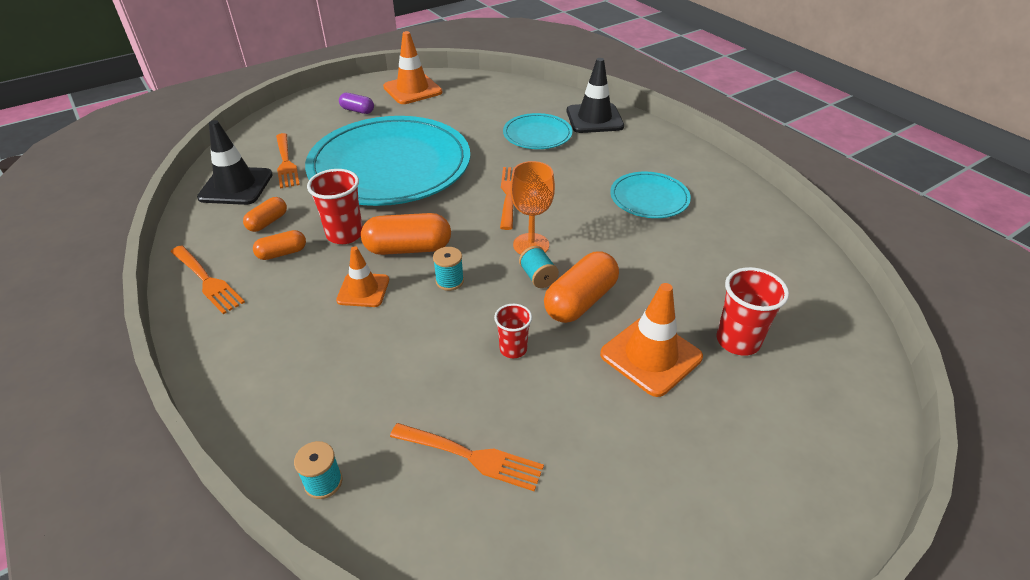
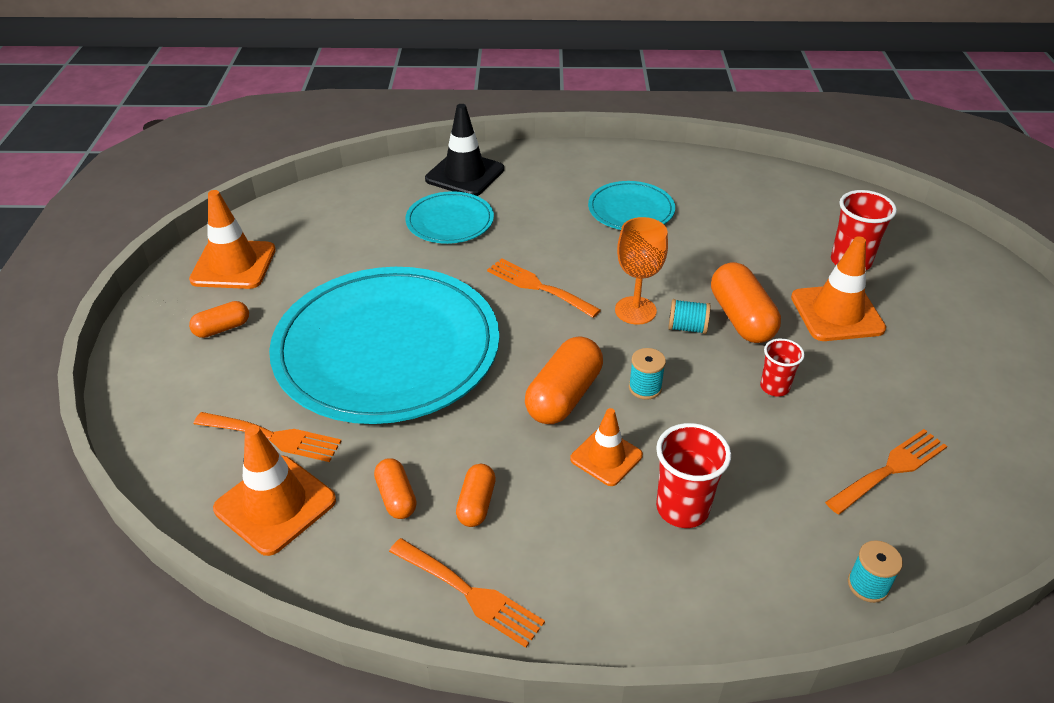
camera: 55 degrees left, 0 degrees up
(207, 281) = (470, 593): orange fork -> orange fork turned 45 degrees clockwise
(236, 186) = (275, 504): black traffic cone -> orange traffic cone
(345, 234) = (490, 436): red cup -> red cup (682, 508)
(357, 110) = (222, 328): purple capsule -> orange capsule

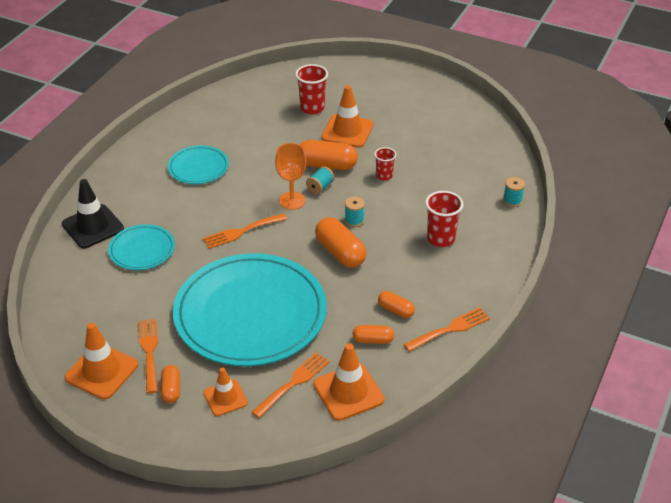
camera: 65 degrees left, 0 degrees up
(606, 457) = (393, 252): orange traffic cone -> orange traffic cone (225, 398)
(890, 469) = (457, 164): orange fork -> orange fork (149, 352)

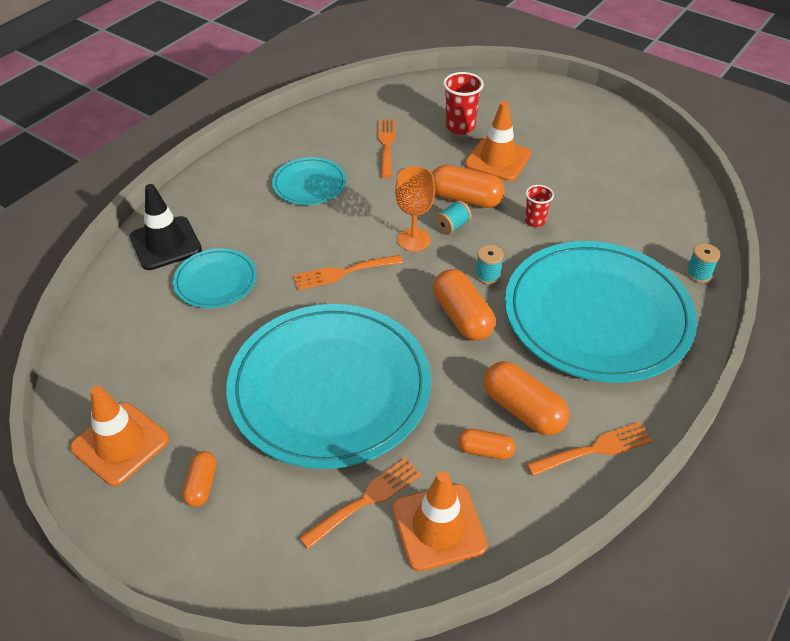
camera: 10 degrees right, 5 degrees up
(149, 352) = (188, 424): orange fork -> orange fork (386, 145)
(225, 398) = (269, 509): orange traffic cone -> none
(395, 310) = (523, 410): orange capsule -> orange capsule, size x1.75
(441, 239) = (597, 314): red cup -> turquoise plate

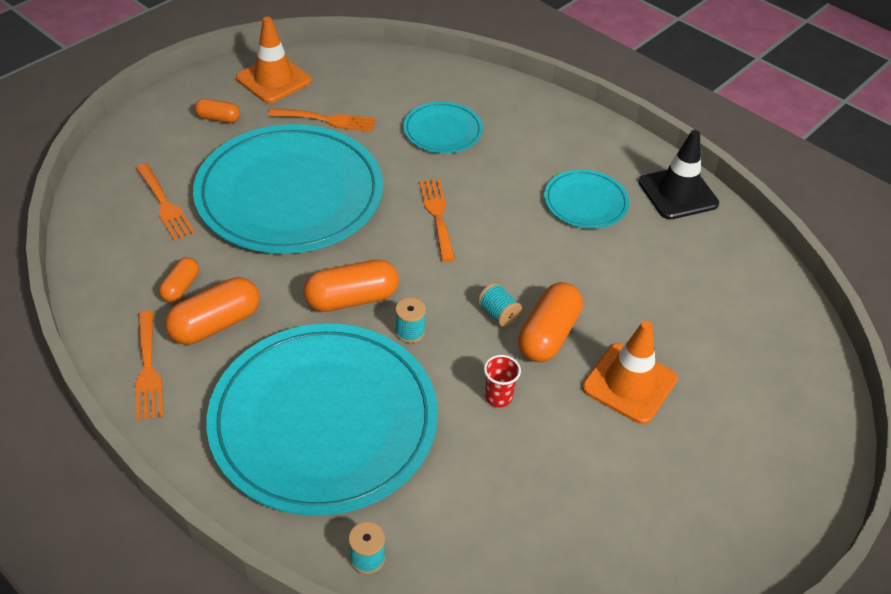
camera: 95 degrees right, 0 degrees up
(165, 243) = (500, 101): black traffic cone -> black traffic cone (678, 193)
(386, 145) = (660, 275): orange fork -> orange fork (327, 120)
(414, 240) = (480, 277): orange goblet -> none
(439, 527) = (119, 244): orange traffic cone -> none
(460, 127) = (705, 355): red cup -> none

